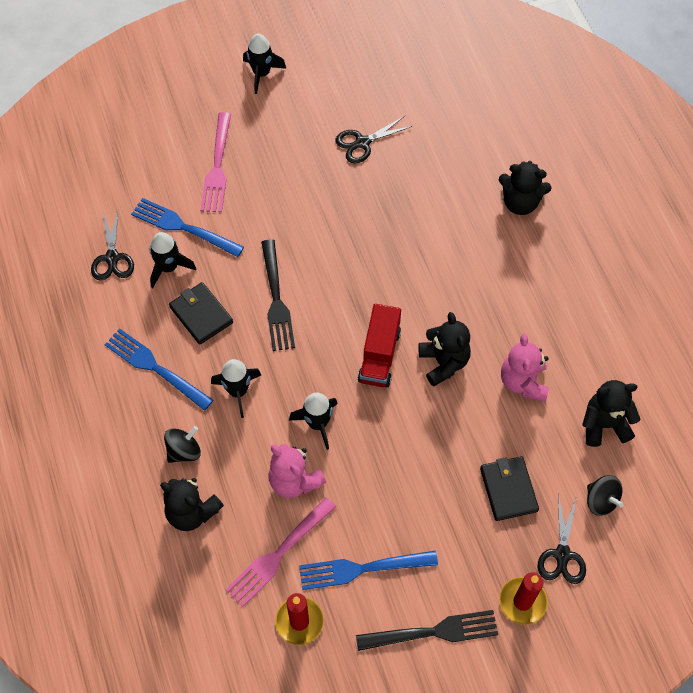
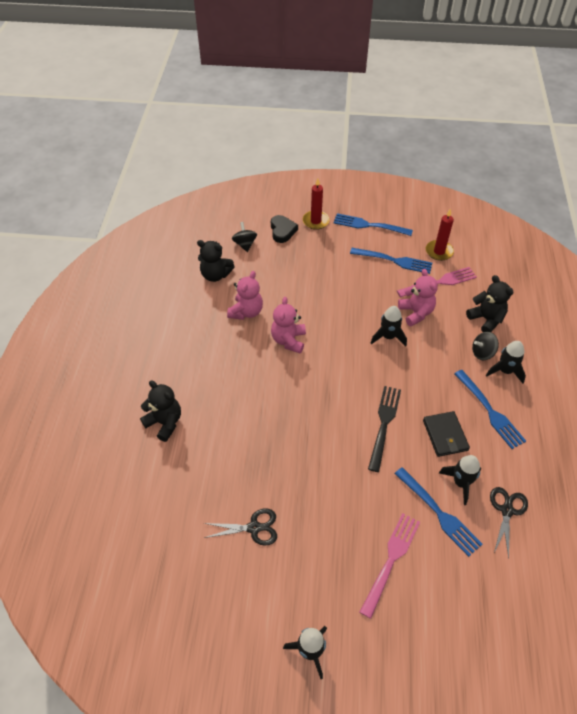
camera: 155 degrees left, 10 degrees down
(238, 391) = (434, 374): black rocket -> black rocket (505, 371)
(379, 355) = (328, 360): red truck -> none
(433, 632) = (369, 225): black fork -> blue fork
(443, 362) = (288, 340): black teddy bear -> pink teddy bear
(508, 489) = (292, 266): black wallet -> none
(562, 555) = (282, 231): black scissors -> black heart

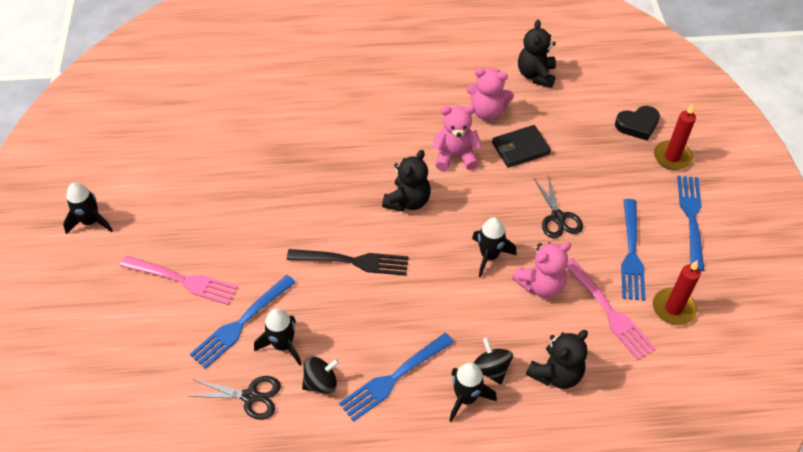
camera: 80 degrees right, 0 degrees up
(164, 423) = (322, 73): black teddy bear -> black teddy bear (408, 201)
(245, 244) = (597, 93): black spinning top -> black spinning top (321, 382)
(254, 528) = (212, 162): black scissors -> black scissors (558, 218)
(445, 435) = (347, 326): black wallet -> black wallet (520, 148)

